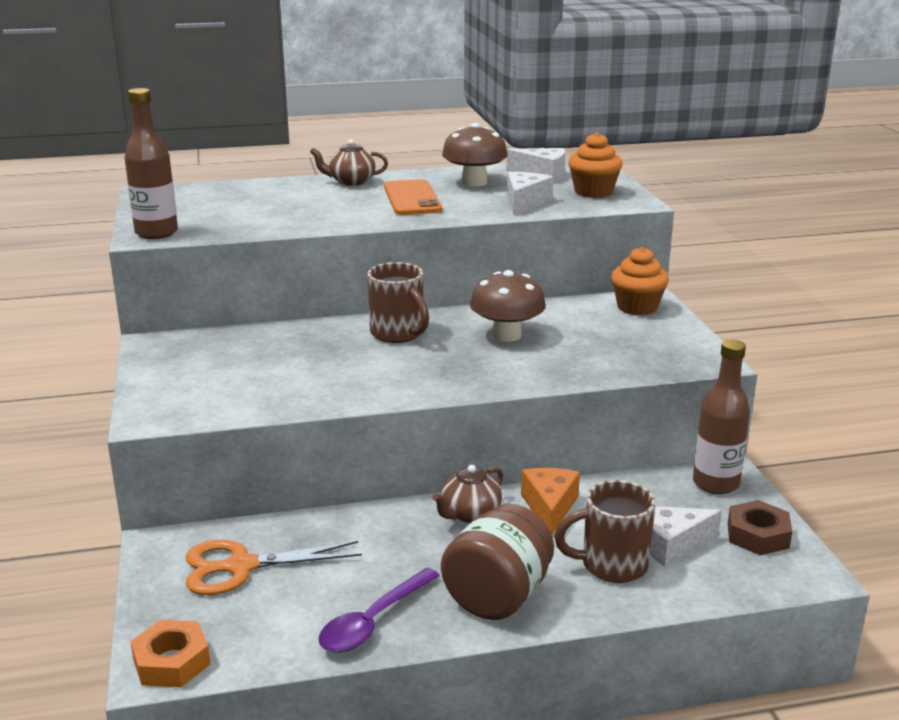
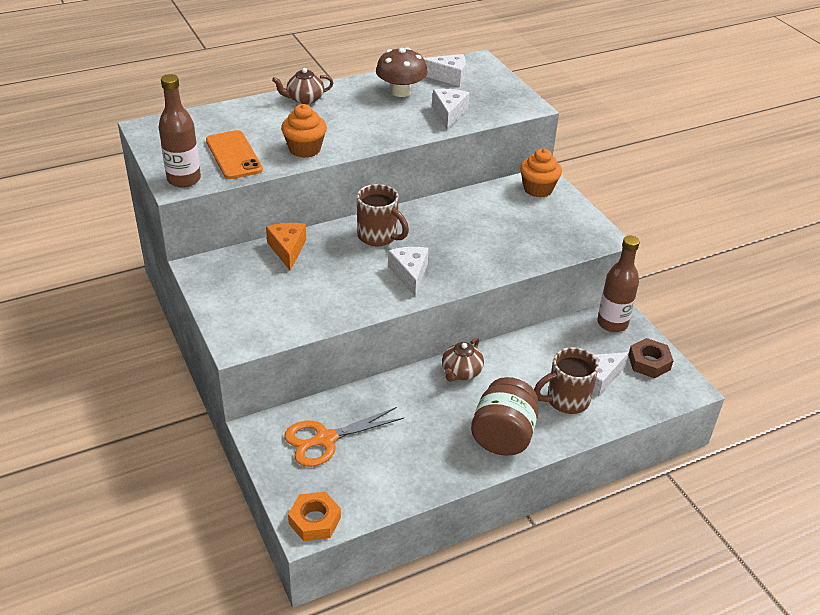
camera: 15 degrees left, 15 degrees up
(373, 621) = (431, 468): purple spoon -> none
(412, 198) = (362, 117): orange phone -> orange phone (233, 155)
(419, 373) = (410, 274): none -> white cheese
(506, 335) = (457, 228): brown mushroom -> none
(549, 507) = (512, 359): orange cheese -> orange cheese (287, 250)
(593, 192) = (494, 96): orange cupcake -> orange cupcake (305, 149)

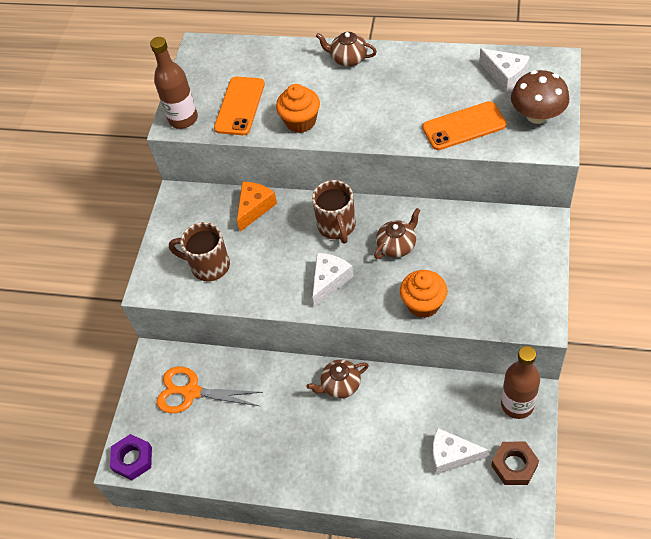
camera: 45 degrees right, 15 degrees up
(314, 521) = (132, 459): orange nut -> purple nut
(401, 92) = (442, 80): brown mushroom -> brown mushroom (537, 115)
(444, 231) = (397, 246): none -> brown teapot
(449, 114) = (464, 126): white cheese -> orange phone
(503, 436) = (323, 466): brown jar -> none
(538, 189) = (528, 234): orange cupcake -> orange cupcake (423, 304)
(566, 400) = (404, 462): brown mug -> brown mug (208, 266)

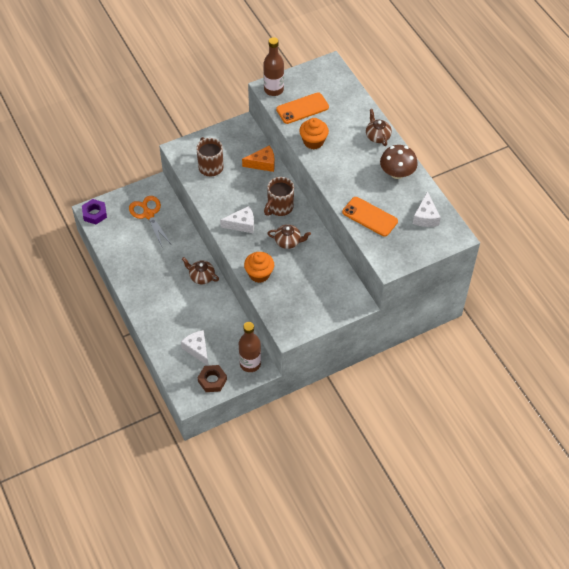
camera: 45 degrees right, 0 degrees up
(537, 115) = (406, 247): brown mushroom -> brown mushroom (397, 173)

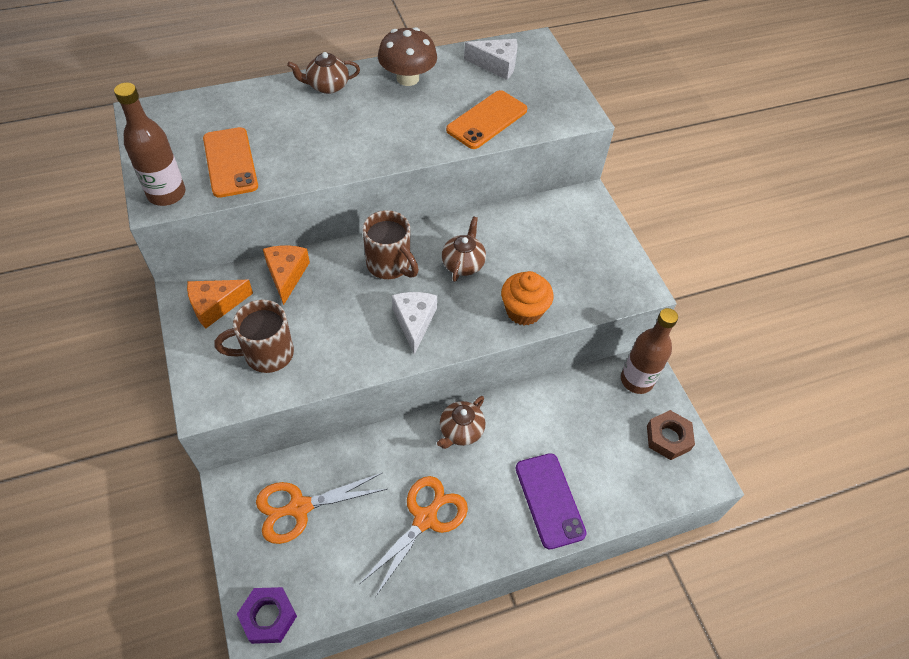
camera: 85 degrees left, 0 degrees up
(148, 267) = (425, 519): none -> orange scissors
(165, 322) = (549, 500): none -> purple phone
(197, 349) = (608, 454): white cheese -> none
(236, 139) = (215, 306): none -> orange cheese
(313, 141) = (312, 160): orange cupcake -> none

